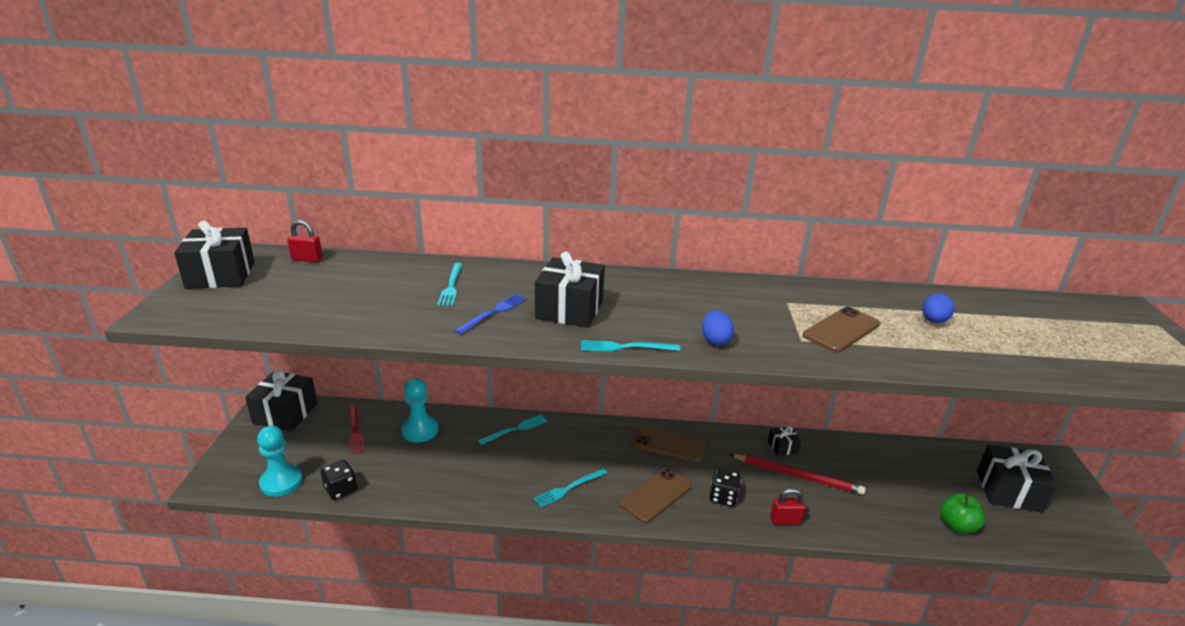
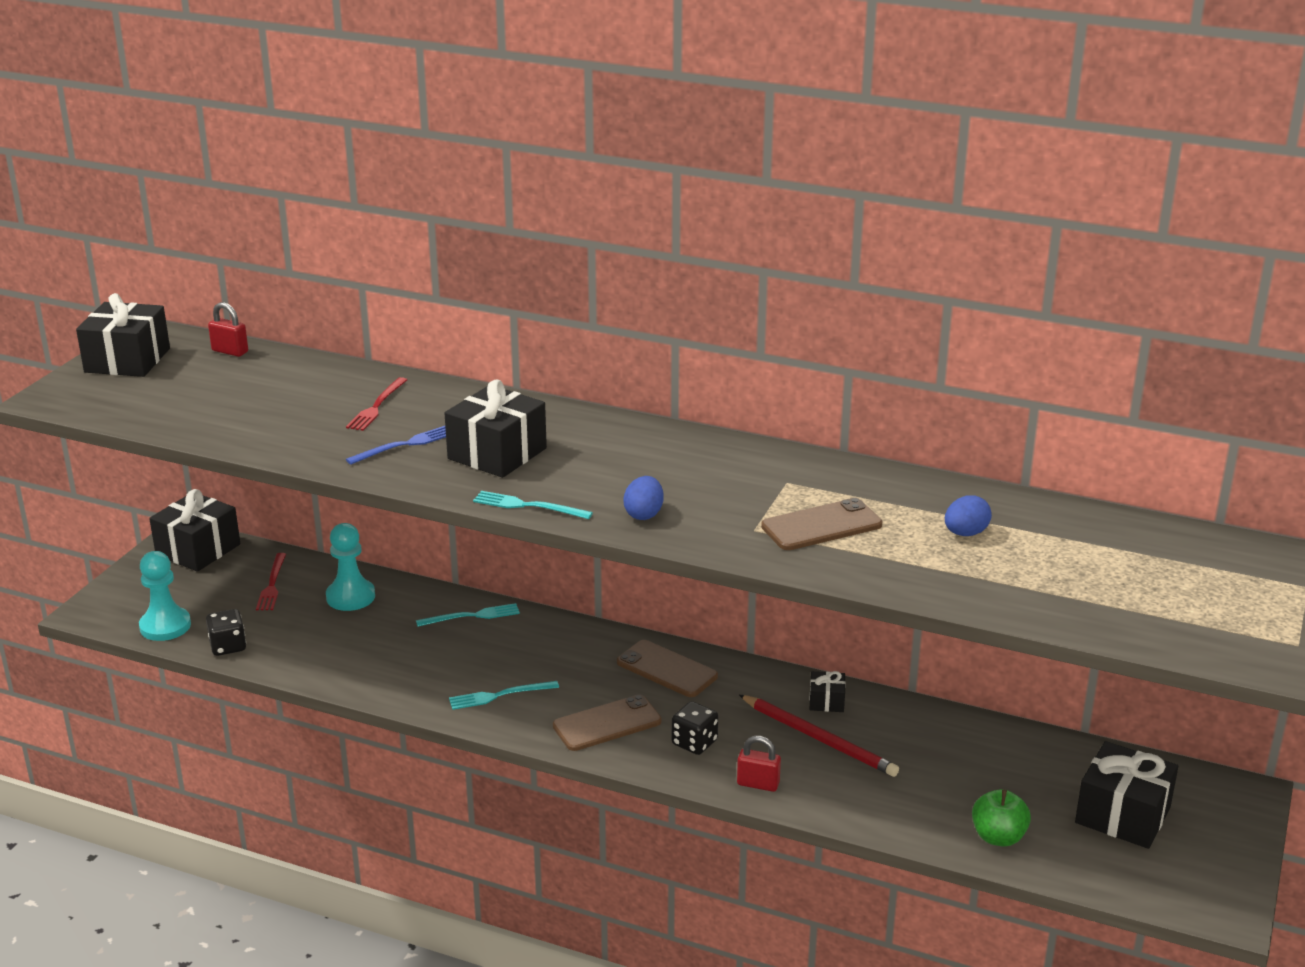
camera: 20 degrees right, 0 degrees up
(451, 286) = (377, 406): turquoise fork -> red fork

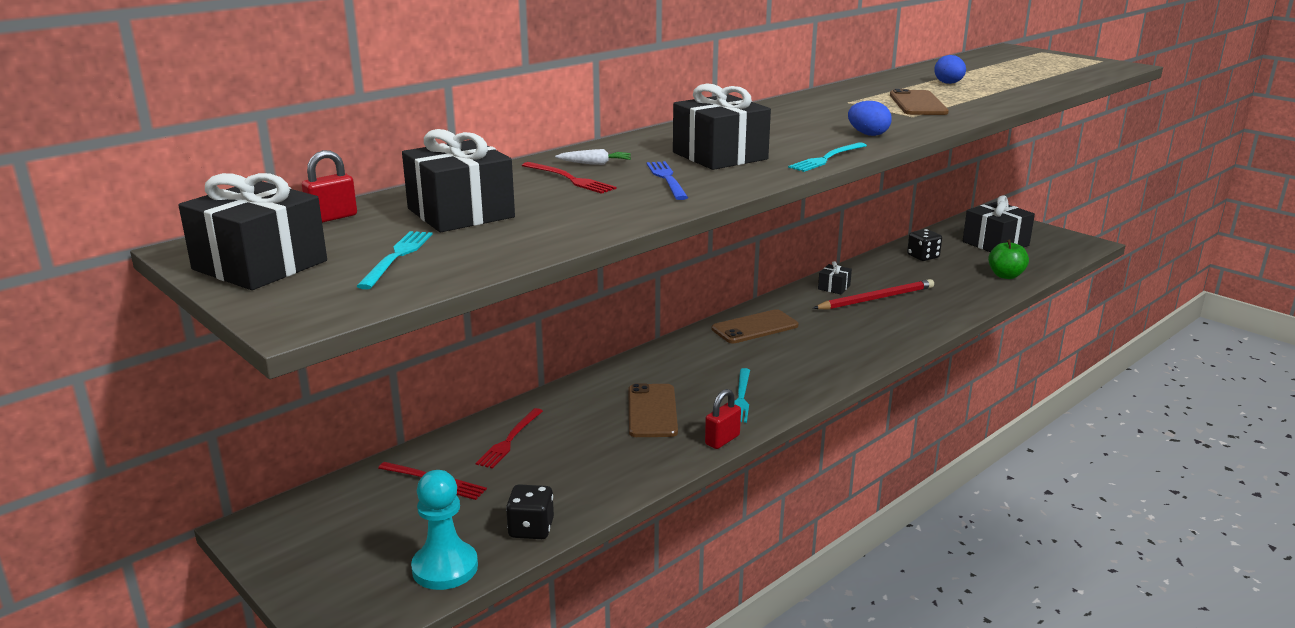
camera: 65 degrees left, 5 degrees down
(198, 550) = (300, 520): black gift -> black gift (461, 213)
(350, 597) = (509, 440): turquoise pawn -> red fork
(430, 405) = (595, 163): none -> white carrot
(472, 616) = (606, 387): turquoise fork -> turquoise fork (397, 257)
(607, 723) = (812, 363): brown phone -> brown phone (652, 411)
(694, 743) = (857, 337): black dice -> black dice (923, 256)
(758, 784) = (919, 327): red padlock -> red padlock (722, 440)

